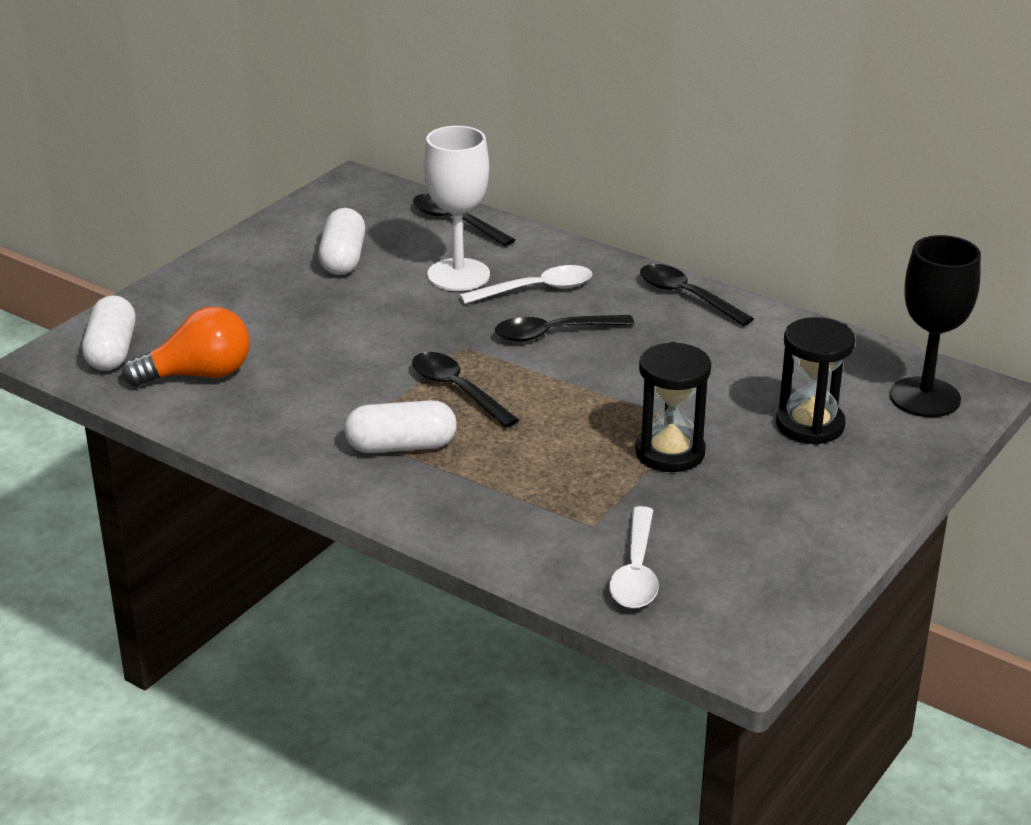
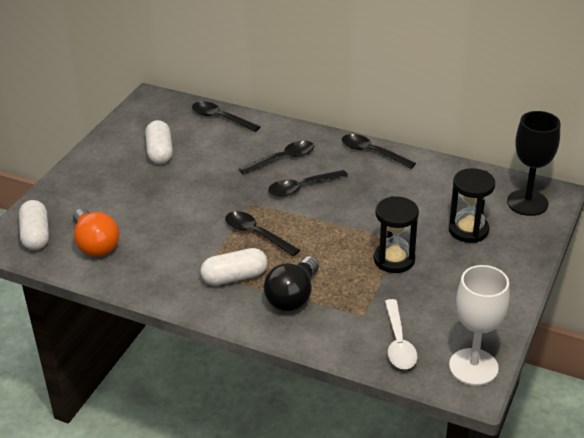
camera: 10 degrees left, 5 degrees up
(198, 375) = (95, 245): orange light bulb -> orange light bulb turned 90 degrees clockwise
(458, 275) = (233, 155): white goblet -> white goblet (473, 367)
(485, 485) = (293, 297): none -> black light bulb
(536, 290) = (282, 159): white spoon -> black spoon

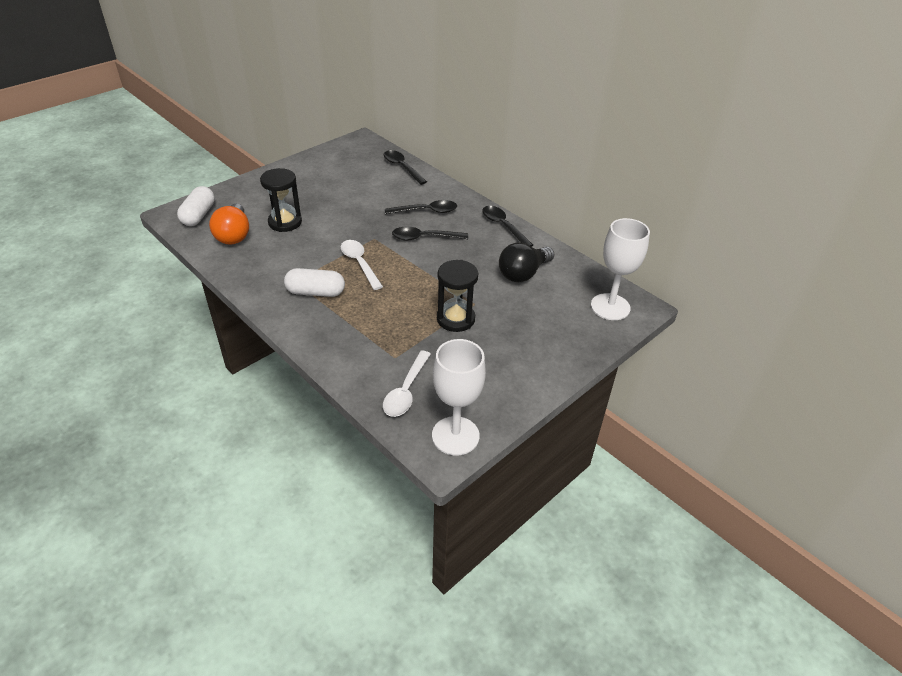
camera: 20 degrees right, 5 degrees up
(160, 152) = (336, 180): white capsule -> none
(257, 234) = (360, 263): black spoon -> white spoon
(293, 297) = (349, 323): black light bulb -> black light bulb (523, 274)
(468, 230) = (539, 314): black hourglass -> black hourglass (285, 222)
(527, 203) = (610, 307): black goblet -> white goblet

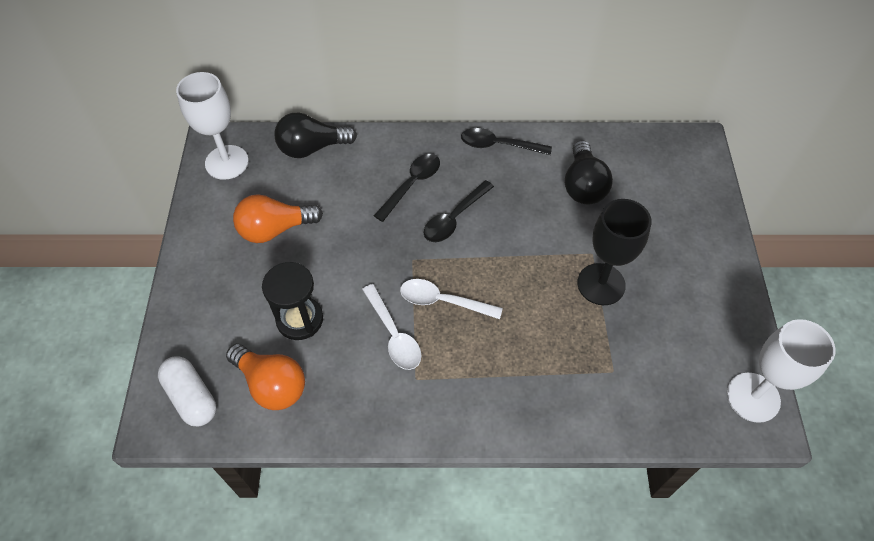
camera: 45 degrees left, 15 degrees up
(315, 292) = (454, 372): white capsule -> none
(332, 185) = (275, 229): none -> orange light bulb
(402, 167) = (312, 148): black spoon -> black light bulb
(406, 390) = (667, 394): white spoon -> white spoon (393, 334)
(455, 319) = (601, 284): black hourglass -> black goblet
(610, 307) = (682, 162): white goblet -> white goblet (227, 162)

